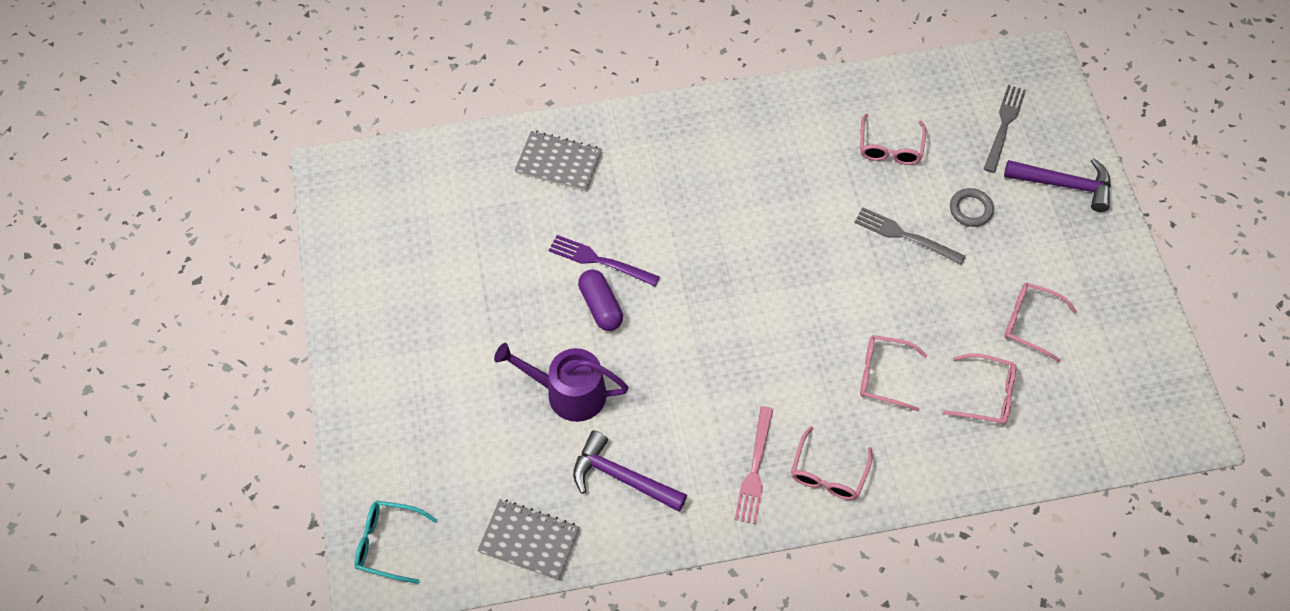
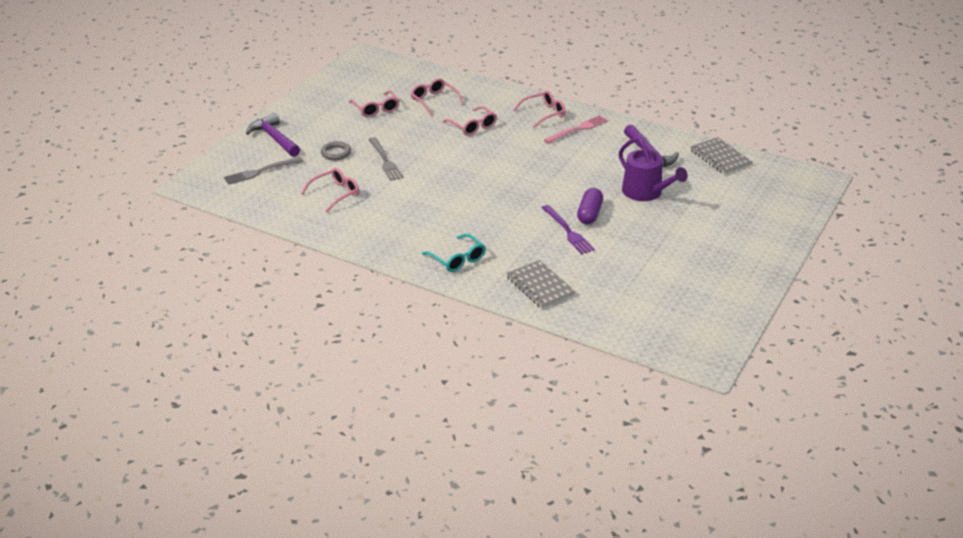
camera: 140 degrees left, 25 degrees down
(388, 543) = (800, 188): turquoise glasses -> turquoise glasses (457, 259)

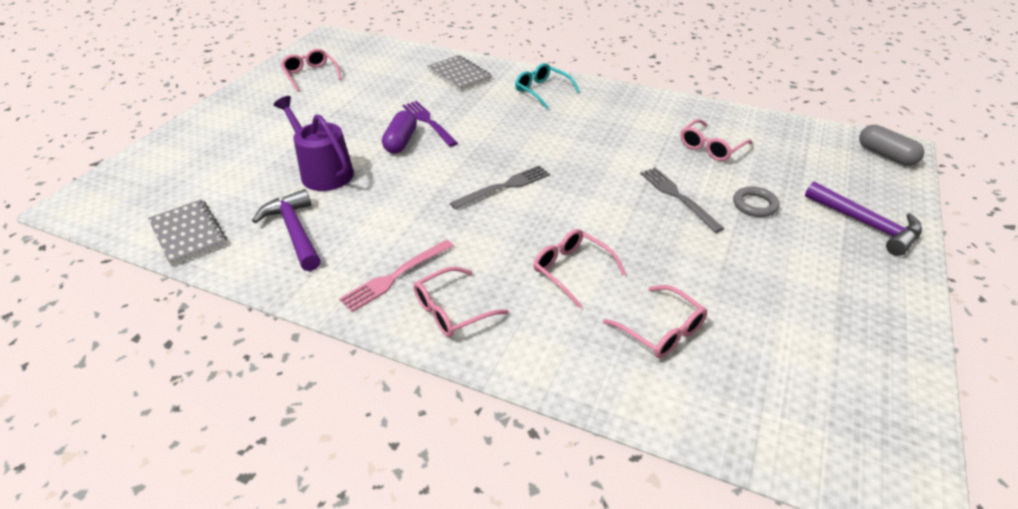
camera: 175 degrees right, 5 degrees up
(206, 180) = (885, 155): none -> grey capsule
(260, 171) = (830, 170): grey fork -> grey fork (504, 187)
(376, 109) = (754, 299): pink glasses -> pink glasses (310, 75)

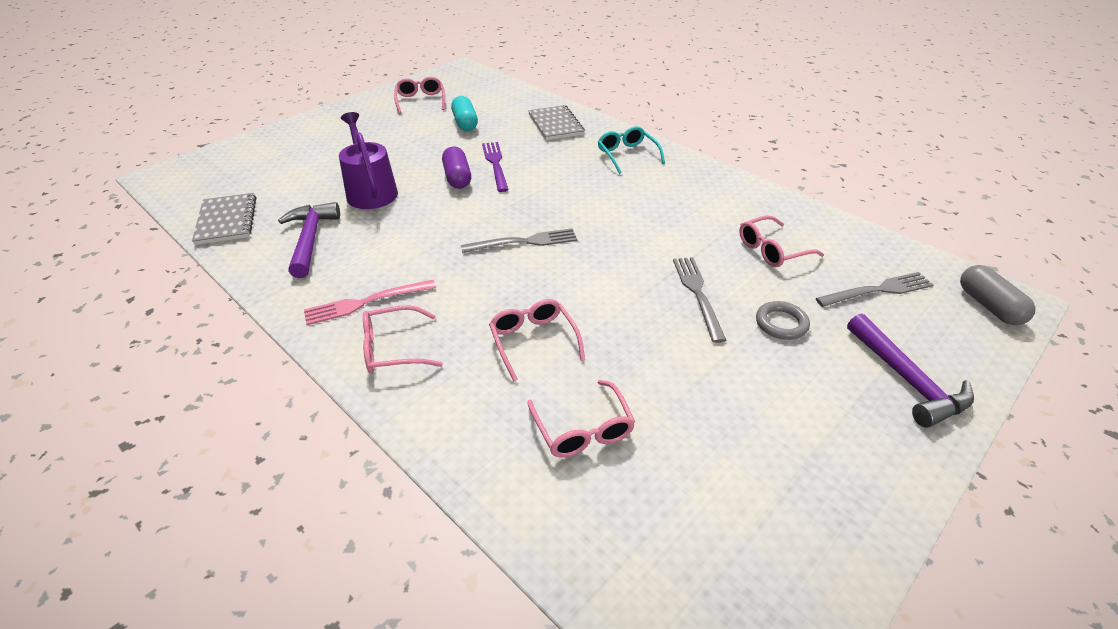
camera: 20 degrees right, 0 degrees up
(371, 88) = (465, 123): none -> turquoise capsule
(401, 142) = (457, 178): purple capsule -> purple capsule turned 45 degrees counterclockwise
(806, 161) = (878, 290): none -> grey fork

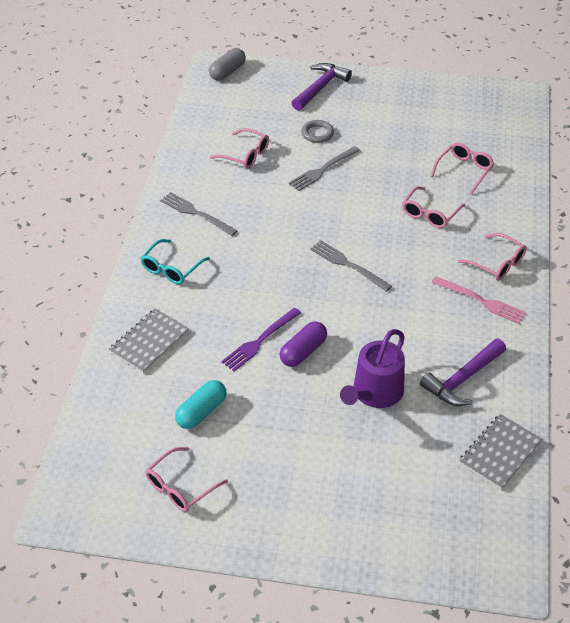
camera: 125 degrees left, 5 degrees up
(878, 290) = (249, 108): grey fork -> grey fork (196, 213)

